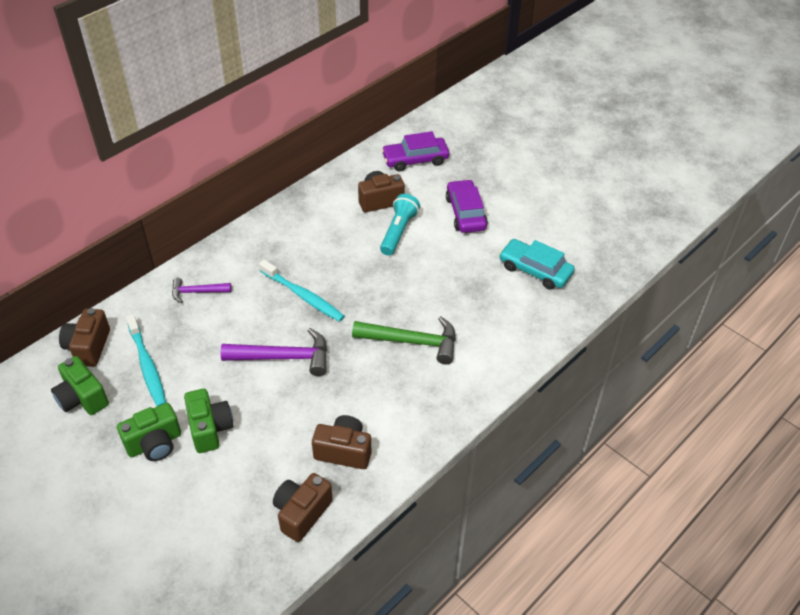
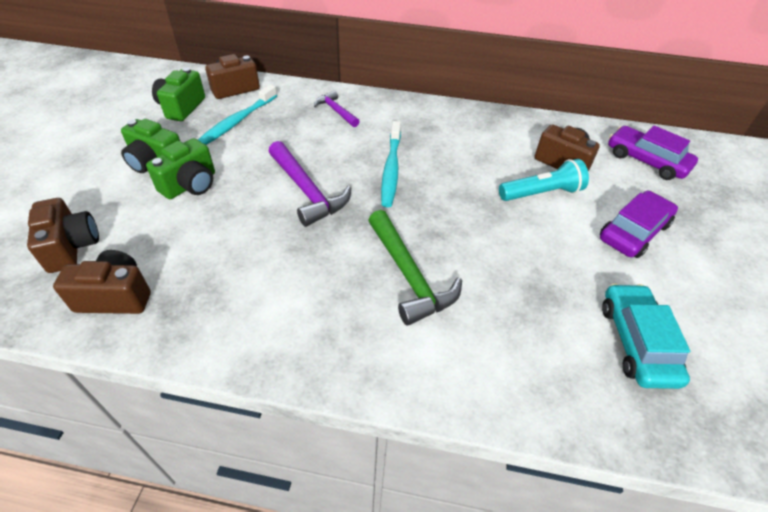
camera: 55 degrees right, 0 degrees up
(344, 451) = (217, 291): brown camera -> brown camera (71, 247)

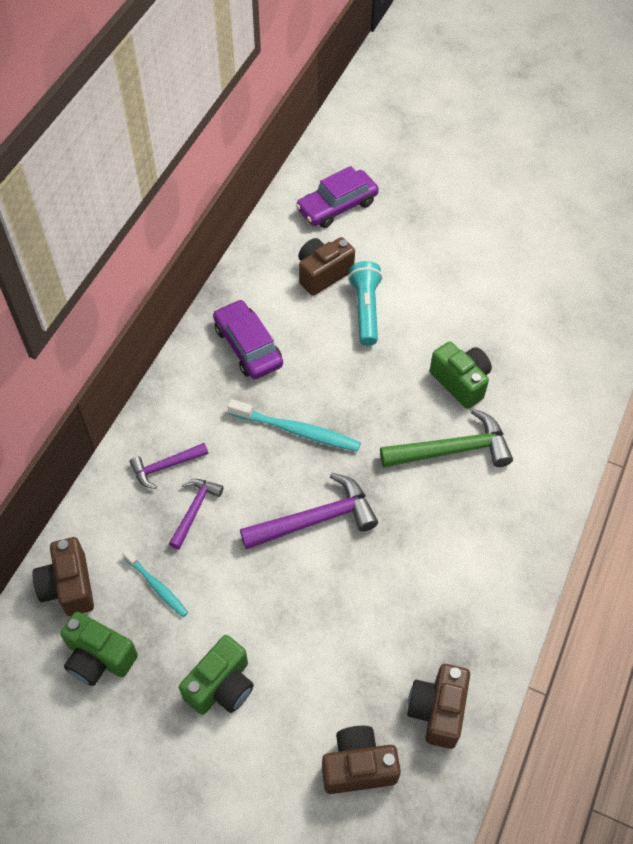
camera: 75 degrees left, 10 degrees up
(190, 185) = (277, 642): green camera -> green camera (460, 382)
(237, 122) = (156, 586): turquoise toothbrush -> turquoise toothbrush, size x0.61
(302, 129) = (194, 510): none -> purple hammer
(633, 232) = (430, 261): purple car -> purple car (248, 346)
(636, 342) = (542, 313): turquoise car -> none

